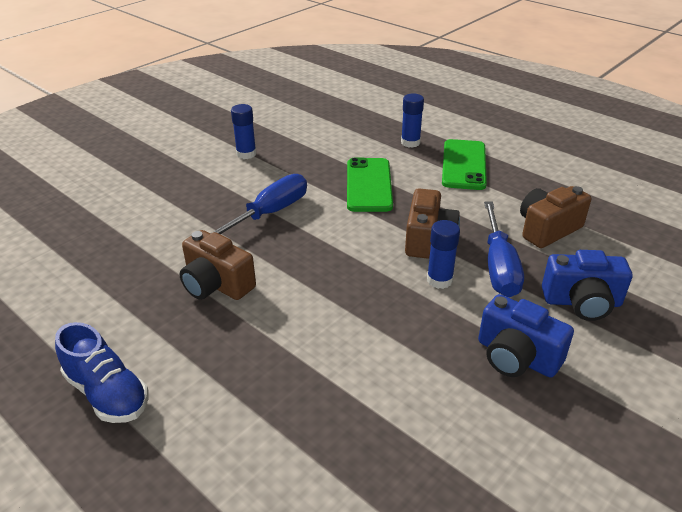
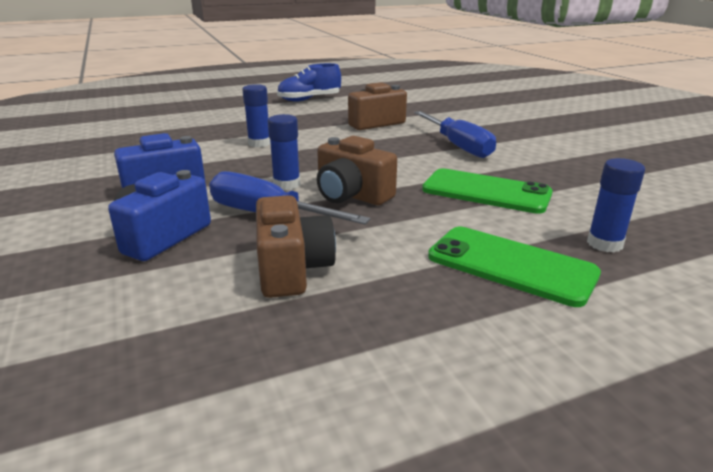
camera: 115 degrees right, 10 degrees down
(246, 154) = (588, 152): blue glue stick -> blue glue stick (259, 143)

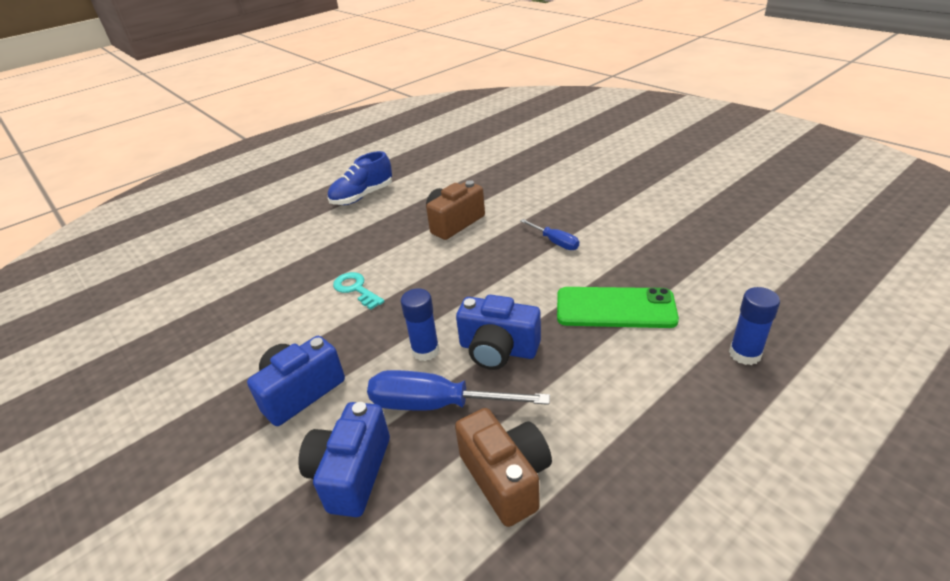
camera: 15 degrees left, 10 degrees up
(259, 143) = (356, 289): blue glue stick -> turquoise key
(351, 195) = (498, 349): brown camera -> blue camera
(458, 146) = (555, 242): blue screwdriver -> blue screwdriver, size x0.56
(511, 265) = (686, 408): green phone -> none

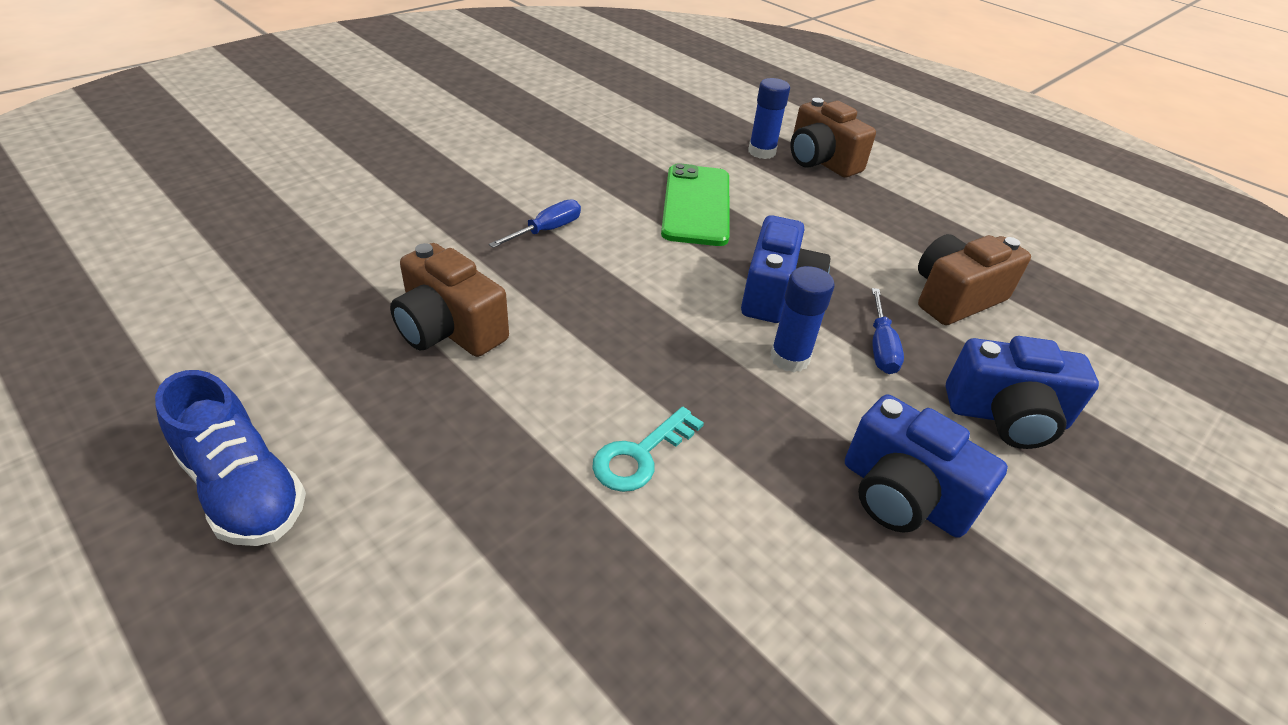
camera: 100 degrees left, 5 degrees up
(435, 404) = (881, 347): blue screwdriver -> blue screwdriver, size x0.56
(753, 403) = (821, 161): none -> brown camera

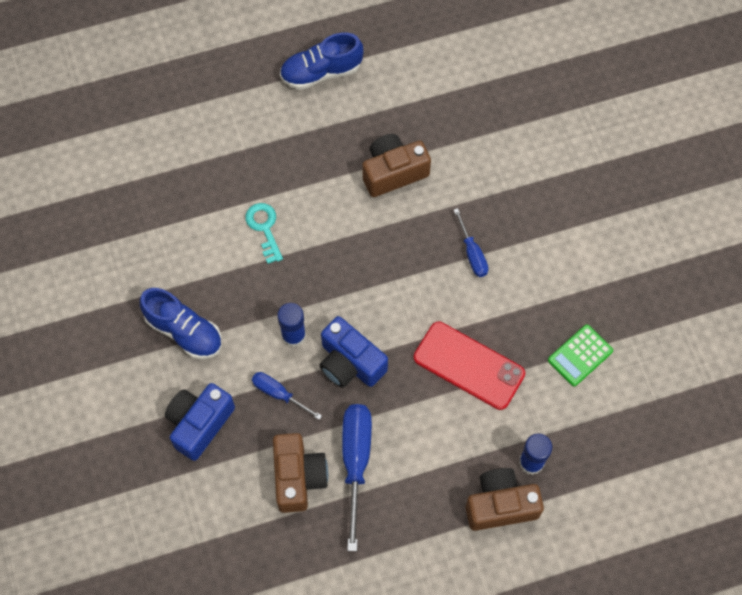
camera: 120 degrees right, 25 degrees up
(624, 143) = (580, 355): none -> green calculator
(696, 205) = (469, 365): green phone -> red phone
(885, 258) = (356, 461): none -> blue screwdriver
(902, 496) = (184, 331): blue camera -> blue shoe

